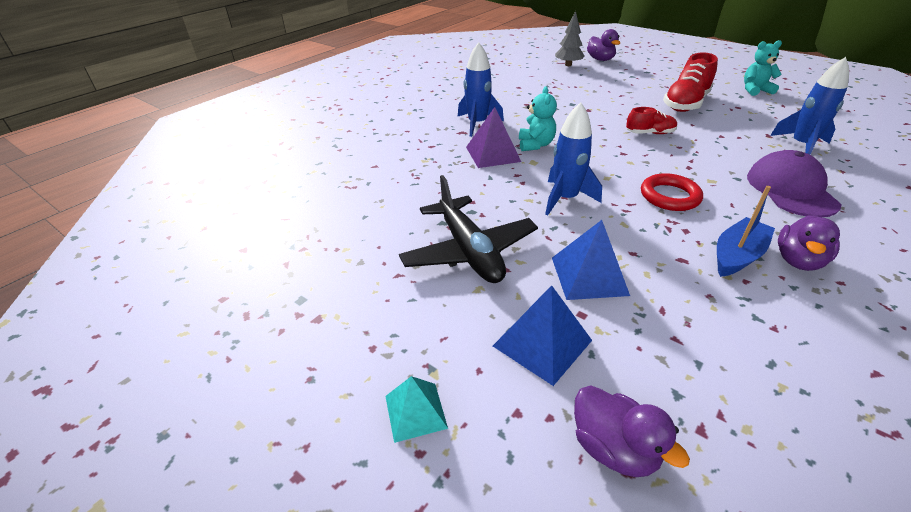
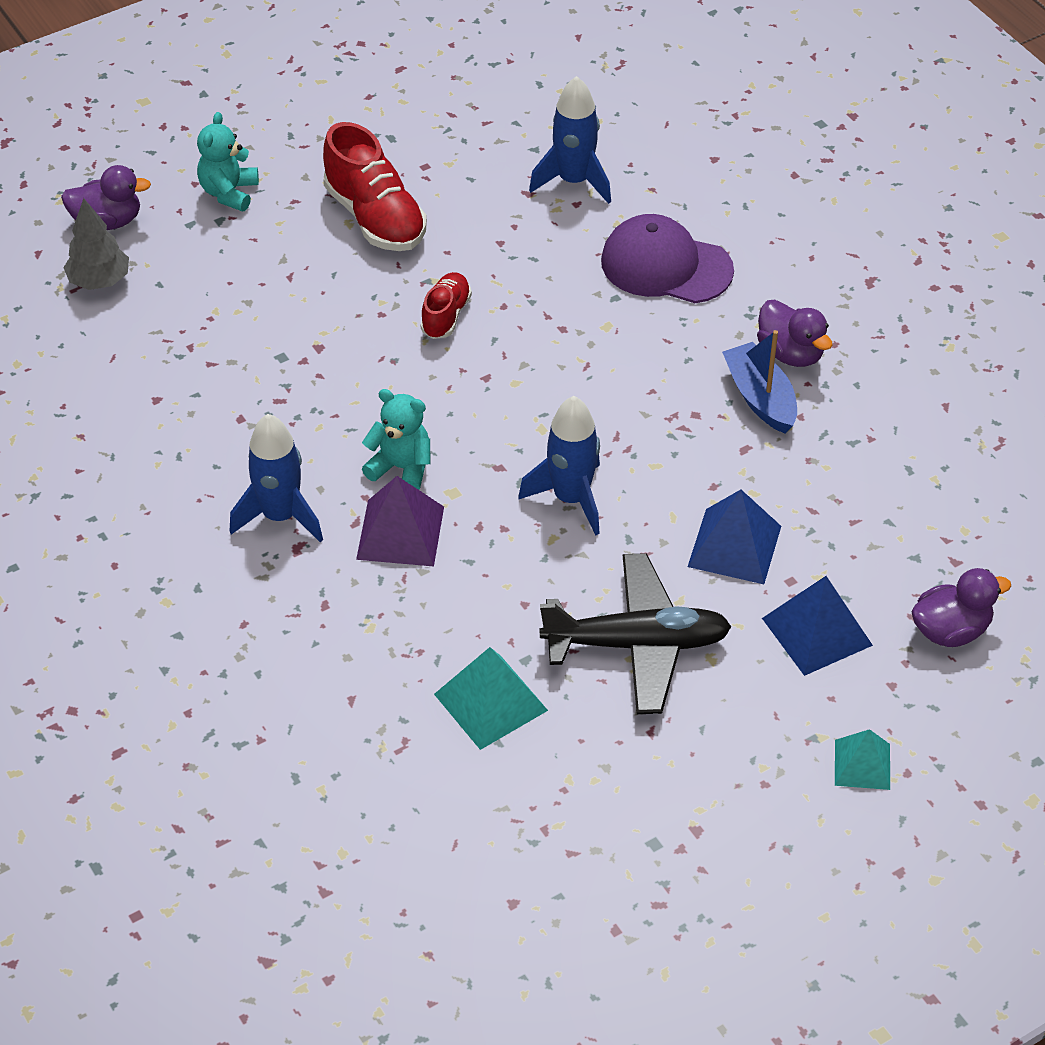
camera: 70 degrees left, 10 degrees up
(393, 207) = (491, 702): none -> turquoise pyramid
(669, 196) = (620, 389): red ring -> none
(755, 90) = (382, 108): turquoise teddy bear -> turquoise teddy bear (229, 193)

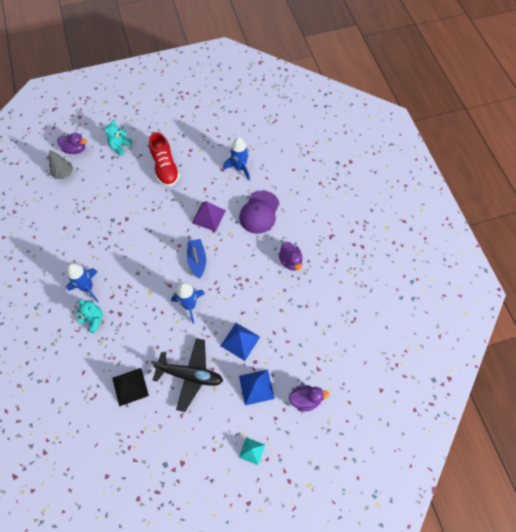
camera: 15 degrees right, 15 degrees up
(400, 533) = (125, 305): purple pyramid -> purple pyramid (208, 216)
(401, 468) = (136, 277): turquoise teddy bear -> turquoise teddy bear (93, 320)
(446, 315) = (174, 215): red shoe -> none
(491, 702) = (130, 386): turquoise pyramid -> black pyramid
(666, 266) = (259, 212): purple cap -> purple cap turned 105 degrees counterclockwise
(760, 398) = (272, 278): blue boat -> blue boat (197, 260)

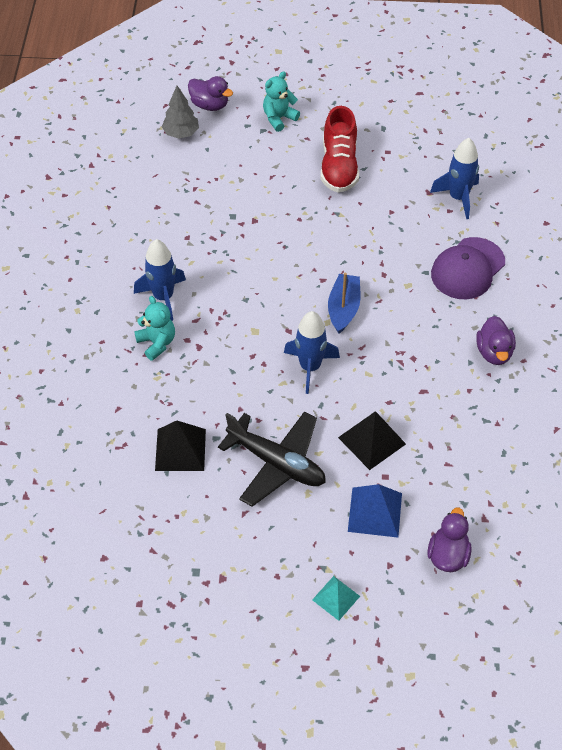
camera: 20 degrees right, 10 degrees down
(208, 216) = (383, 252): purple pyramid -> none
(240, 341) = (372, 440): blue pyramid -> black pyramid
(305, 399) = (448, 555): purple duck -> purple duck turned 90 degrees counterclockwise

